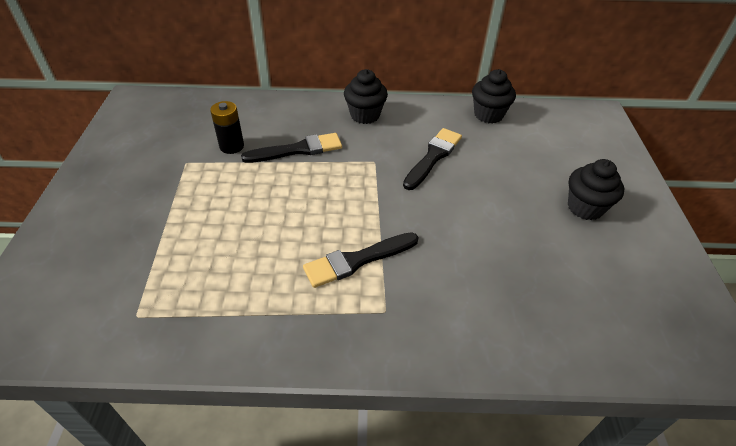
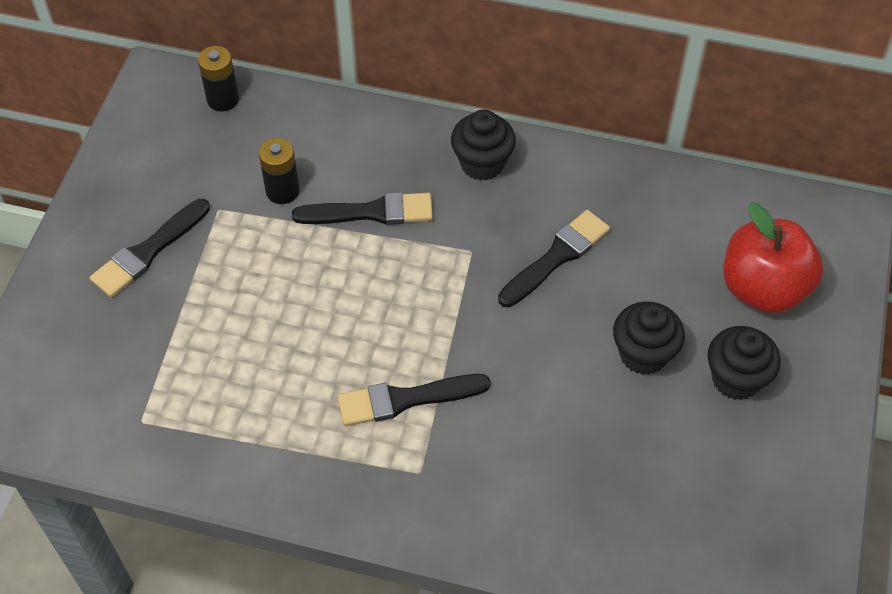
camera: 15 degrees right, 10 degrees up
(133, 195) = (148, 251): none -> black brush
(180, 104) = (223, 99): none -> black battery
(488, 115) = (669, 192): black cupcake -> black cupcake (643, 354)
(572, 155) = (763, 288): none -> red apple

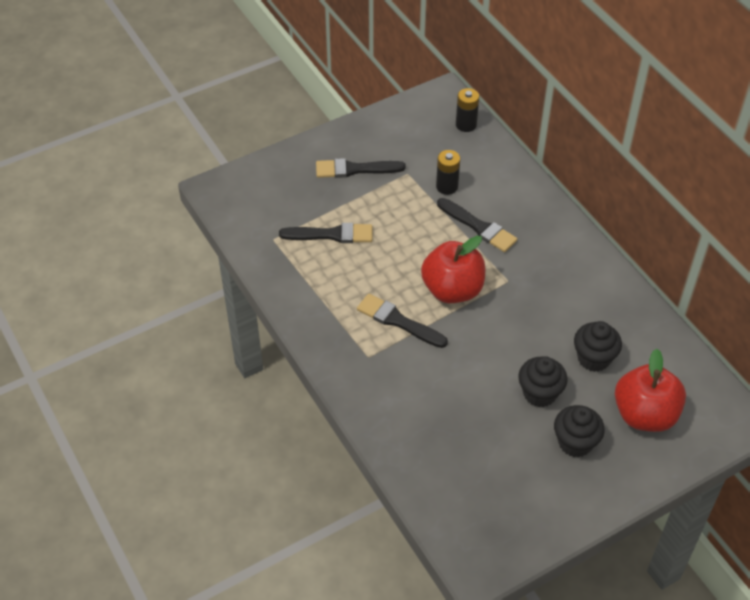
camera: 45 degrees right, 5 degrees down
(424, 311) = (452, 290): none -> red apple
(482, 163) = (562, 245): black cupcake -> black cupcake (593, 358)
(556, 257) = (548, 316): black brush -> black brush (331, 234)

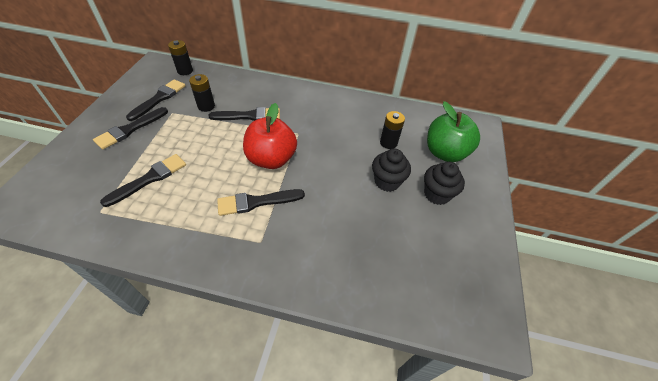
camera: 50 degrees left, 0 degrees up
(409, 148) = (159, 99): none -> black brush
(593, 358) = (388, 143): black cupcake -> black battery
(644, 414) = (445, 153): red apple -> green apple

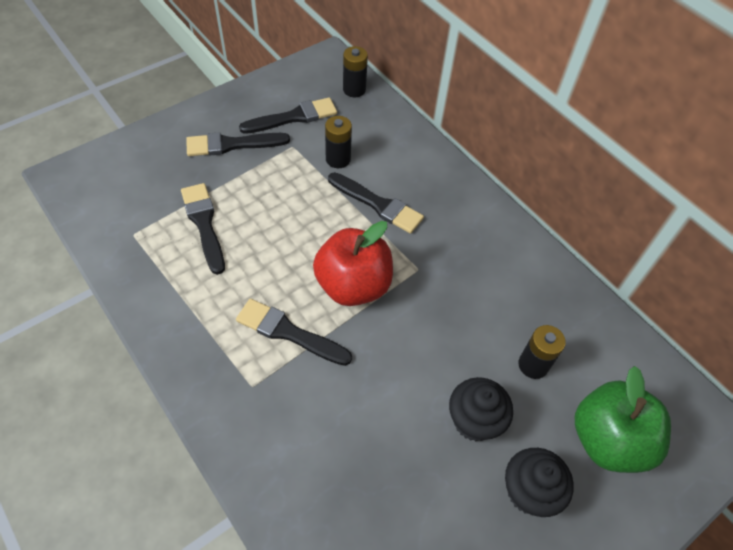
camera: 40 degrees right, 5 degrees up
(149, 179) = (204, 224): black brush -> black brush turned 105 degrees counterclockwise

